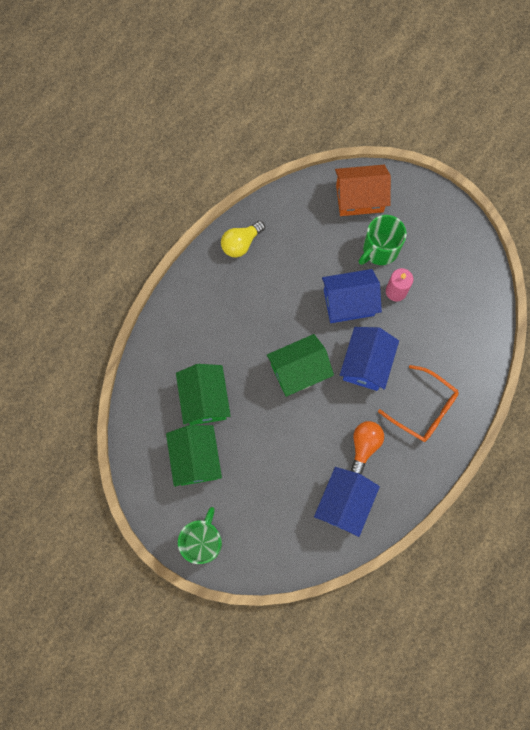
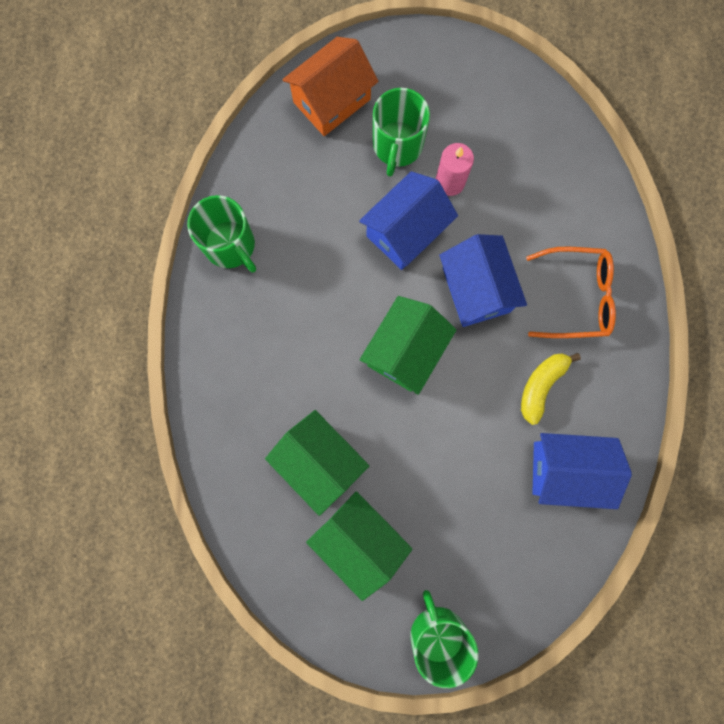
camera: 35 degrees left, 5 degrees up
(241, 243) = (230, 245): yellow light bulb -> green mug
(344, 503) = (566, 470): blue house -> blue house turned 75 degrees counterclockwise
(364, 445) = (541, 386): orange light bulb -> yellow banana

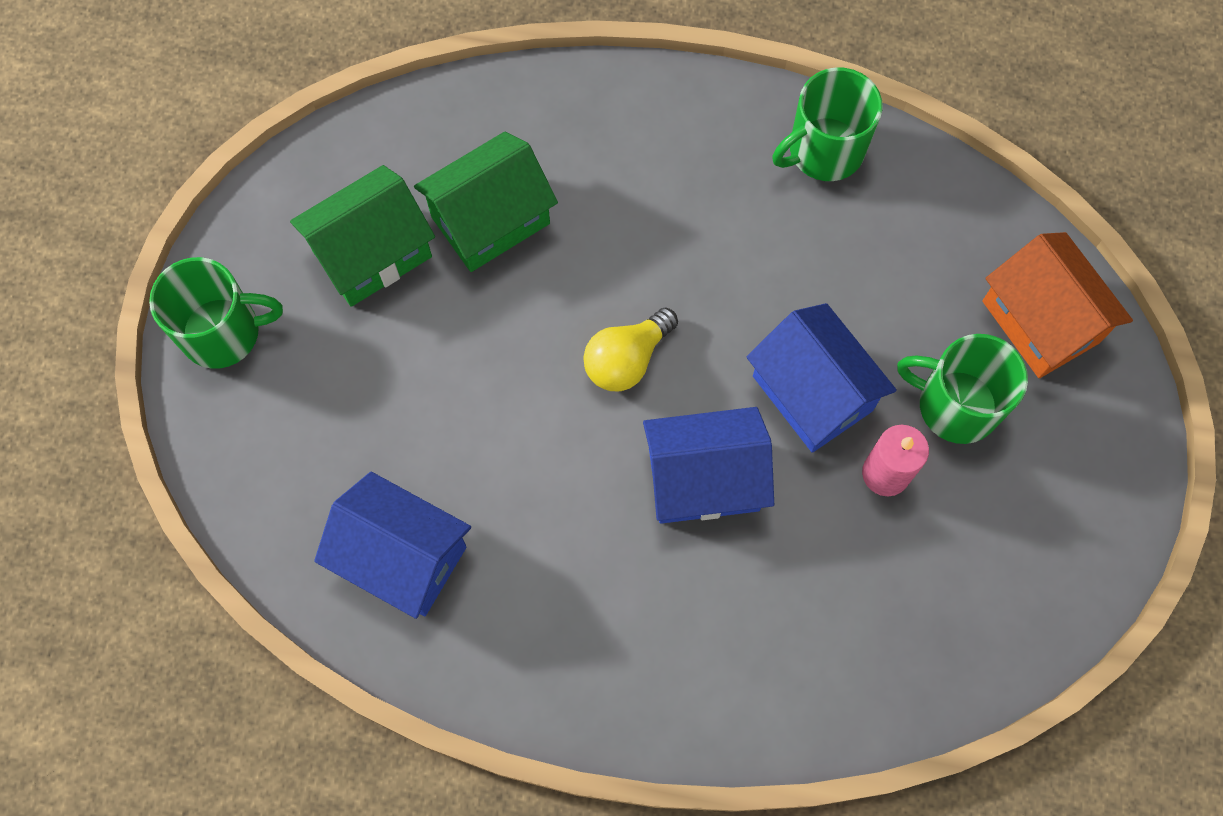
camera: 100 degrees right, 10 degrees down
(405, 351) = (627, 360): green house -> yellow light bulb
(541, 386) = (536, 546): yellow banana -> none
(566, 470) = (402, 557): blue house -> blue house turned 75 degrees counterclockwise
(576, 297) = (667, 632): orange glasses -> none

